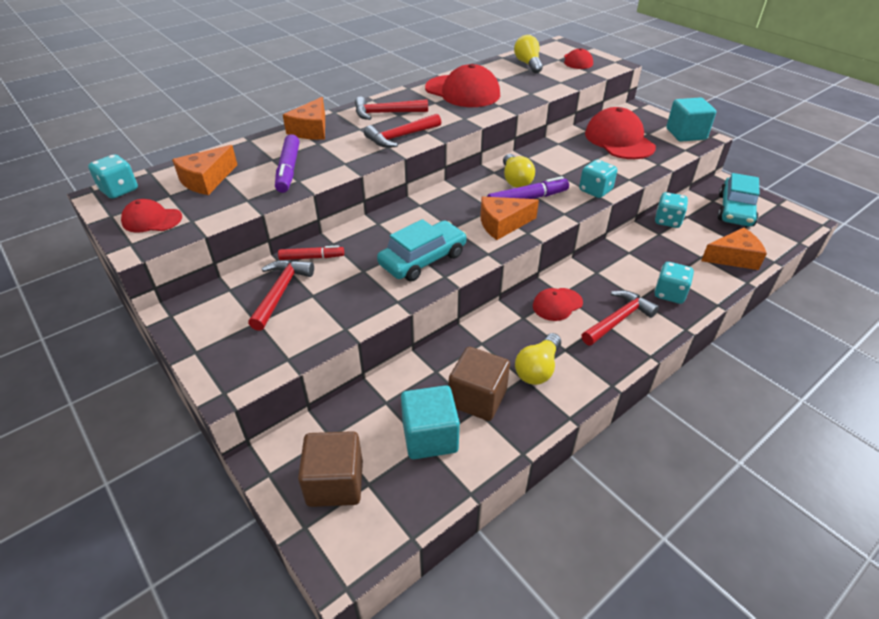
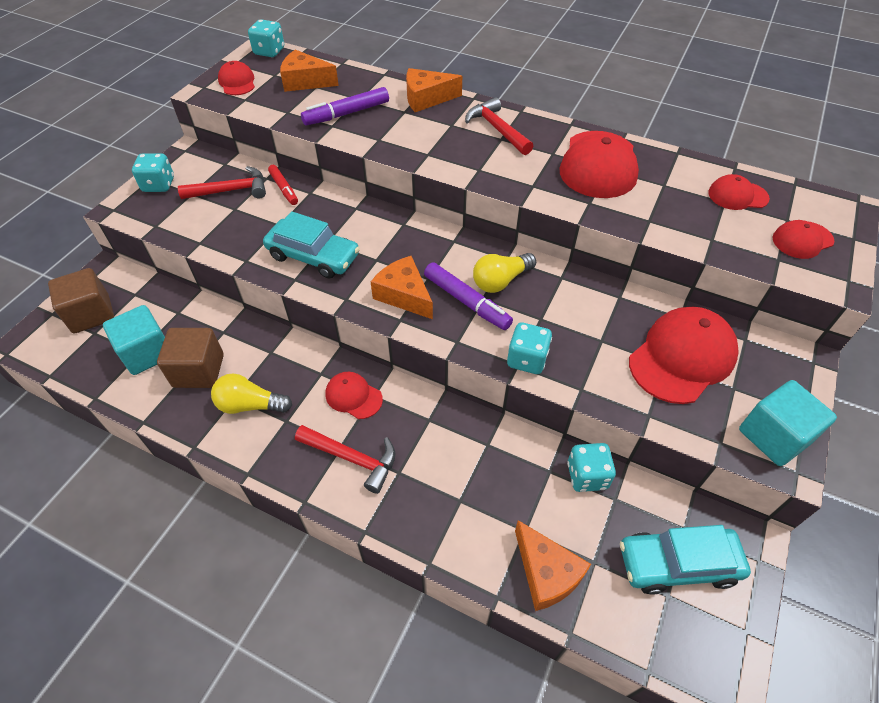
camera: 65 degrees right, 10 degrees up
(400, 137) = (453, 155): red hammer -> none
(528, 64) = (737, 196): yellow light bulb -> red cap
(669, 294) = (424, 503): turquoise dice -> turquoise dice (159, 185)

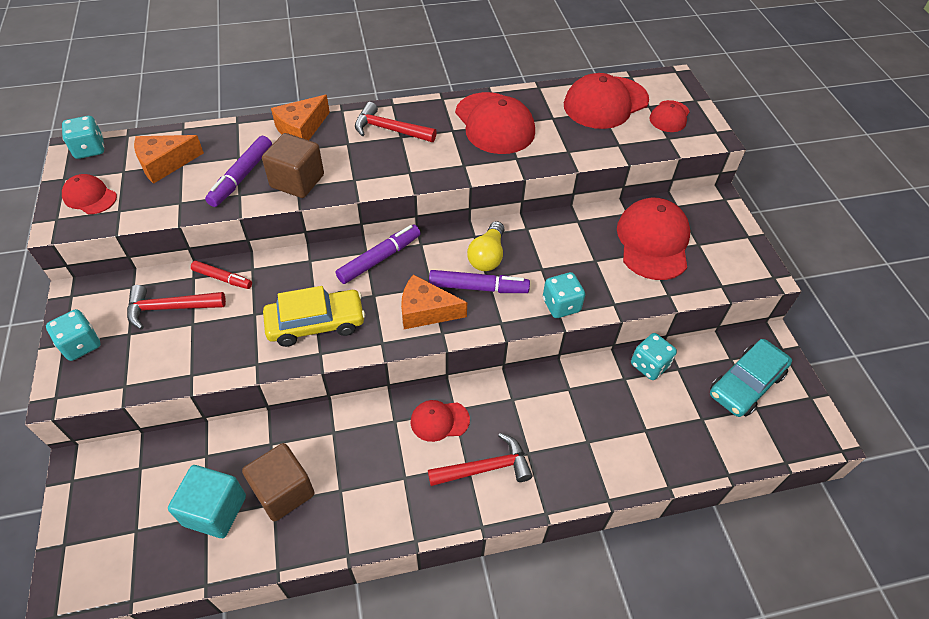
camera: 40 degrees left, 0 degrees up
(91, 314) = (112, 516): brown cube -> brown cube (297, 181)
(231, 190) = (170, 308): red hammer -> red hammer turned 135 degrees counterclockwise
(250, 405) = (361, 486): yellow light bulb -> none
(313, 256) = (316, 324): turquoise car -> yellow car
(408, 235) = (379, 259): none -> purple marker
(546, 573) = (682, 448): orange cheese -> none
(737, 196) = (605, 103): red cap -> red cap, size x1.87
(774, 436) = (744, 262): turquoise cube -> none

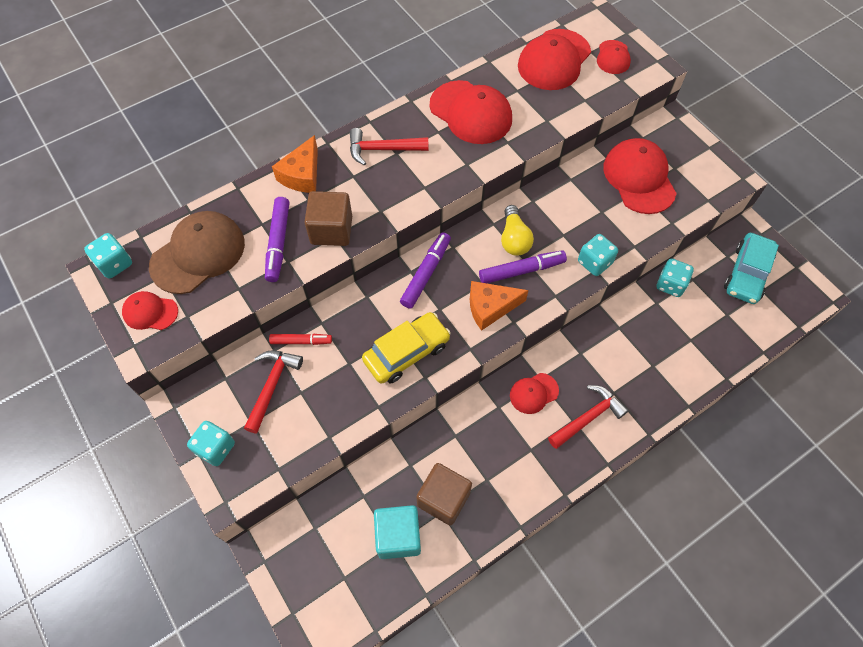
camera: 20 degrees left, 10 degrees up
(165, 164) = (198, 254): orange cheese -> brown cap
(170, 308) = (272, 386): red hammer -> red hammer turned 135 degrees clockwise

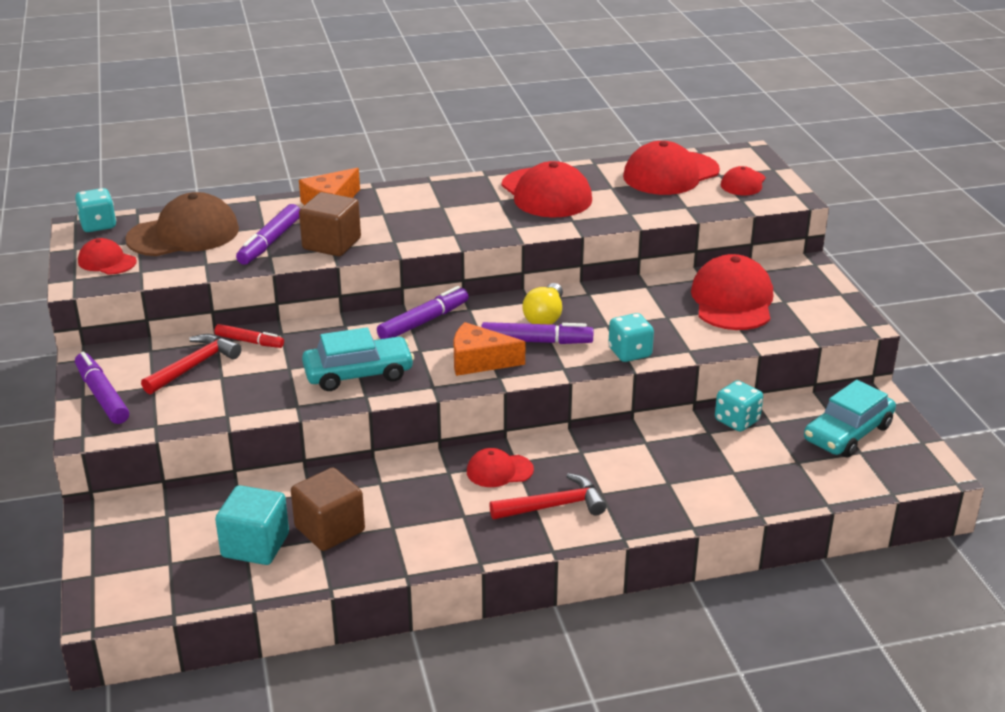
camera: 20 degrees right, 30 degrees down
(215, 448) = (102, 396): turquoise dice -> purple marker
(382, 149) = (428, 201): red hammer -> none
(406, 352) = (358, 373): yellow car -> turquoise car

